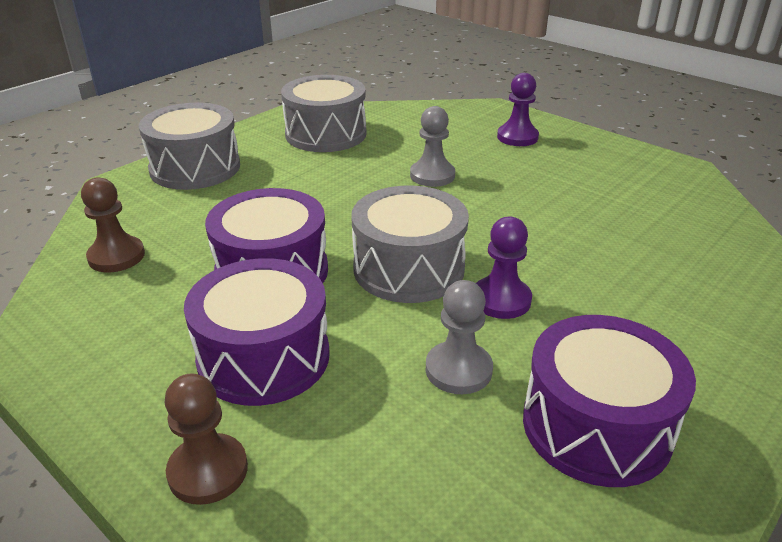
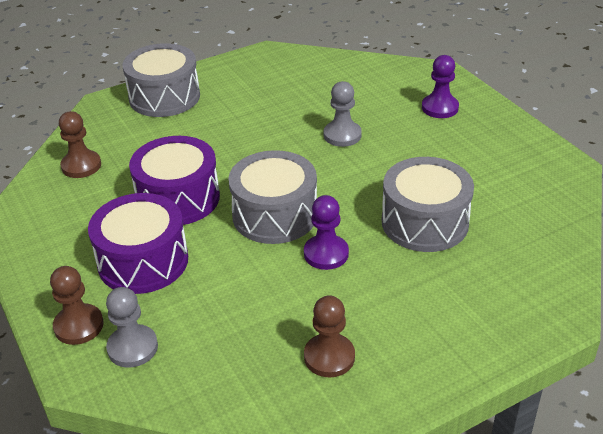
camera: 20 degrees right, 5 degrees up
(326, 134) = (280, 79): grey drum -> grey drum (424, 222)
(458, 370) = (263, 298): grey pawn -> grey pawn (132, 347)
(596, 426) = (329, 357): purple drum -> brown pawn

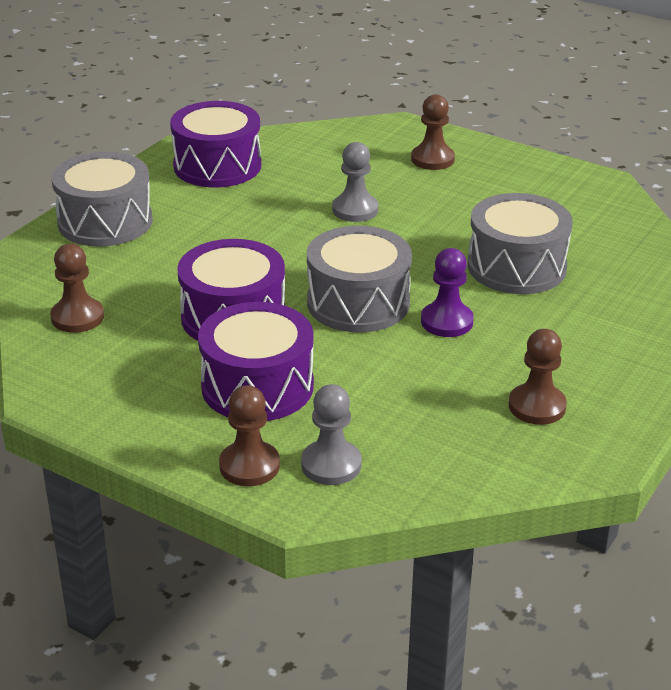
camera: 30 degrees left, 5 degrees down
(276, 73) = (217, 166): none -> purple drum
(440, 108) = (432, 159): purple pawn -> brown pawn

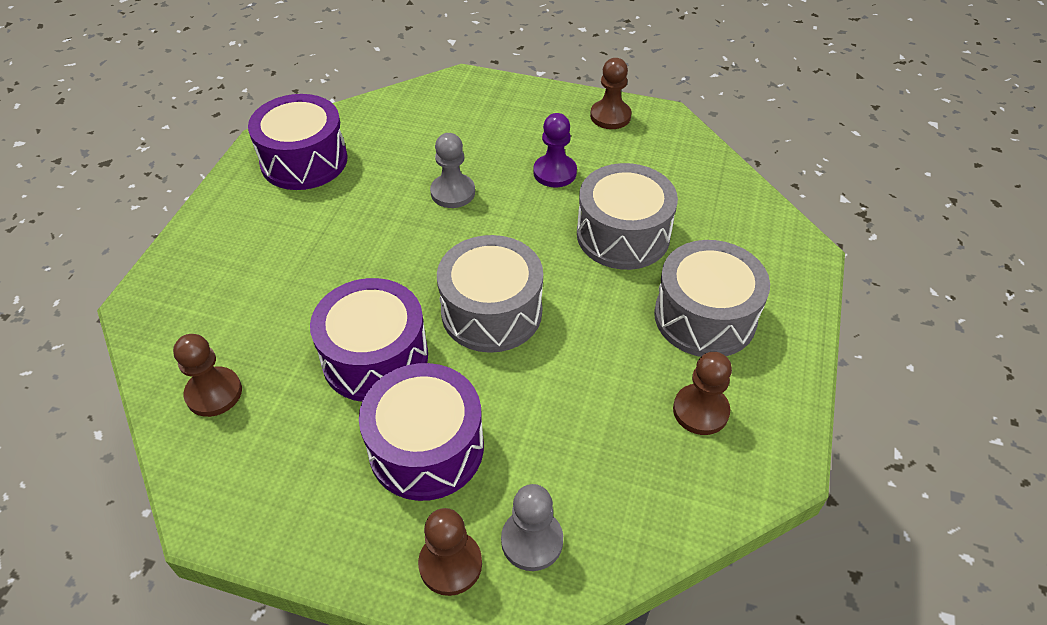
camera: 15 degrees left, 15 degrees up
(105, 221) = (210, 255): grey drum -> grey drum (705, 317)
(432, 159) = (505, 117): brown pawn -> brown pawn (610, 116)
(446, 322) = (582, 318): purple pawn -> purple pawn (555, 172)

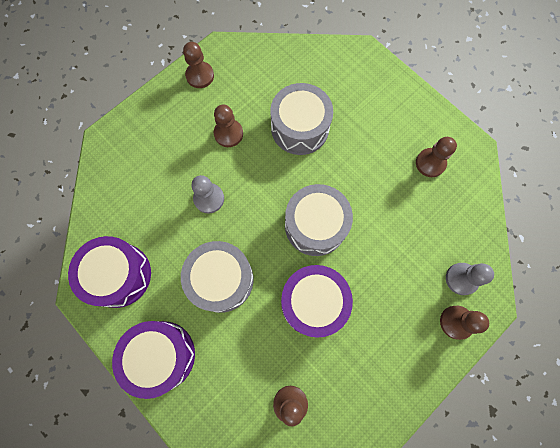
camera: 60 degrees left, 25 degrees up
(426, 448) = (386, 303): purple drum -> purple drum (161, 355)
(555, 172) = (228, 134): purple pawn -> brown pawn
(705, 317) = (377, 125): grey drum -> grey drum (221, 279)

